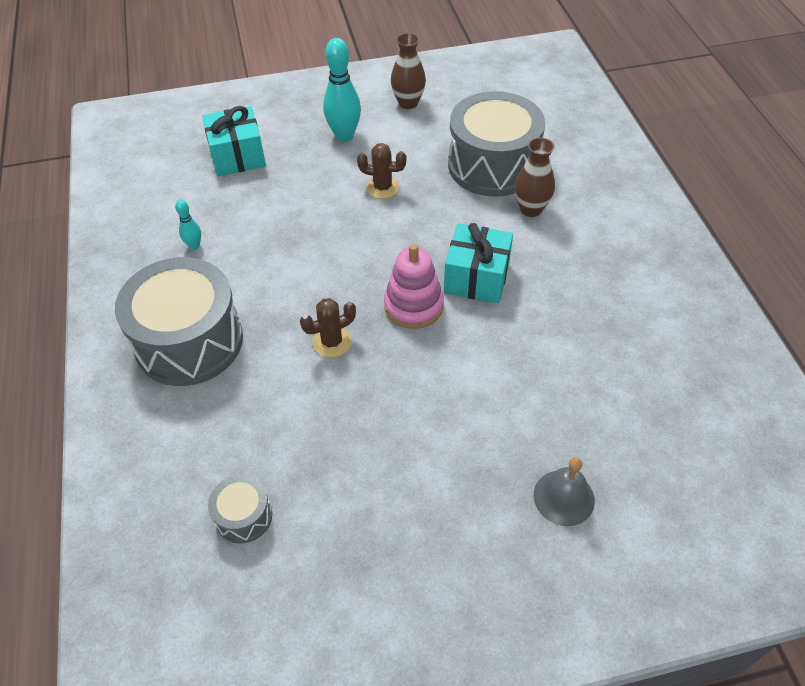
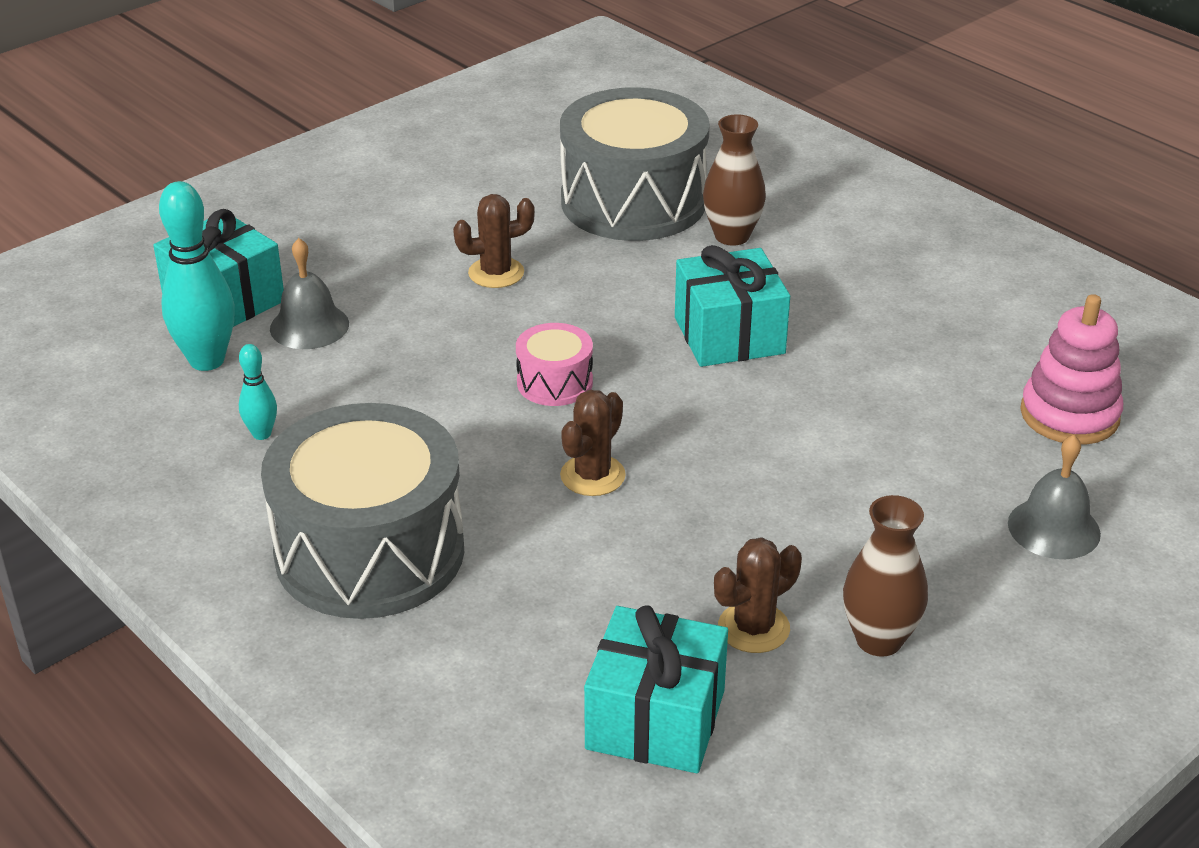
camera: 30 degrees left, 15 degrees down
(244, 516) = (655, 719): grey drum -> turquoise gift
(265, 187) = (309, 326): none -> grey bell
(338, 482) = (753, 628): none -> brown cactus
(344, 136) = (377, 228): turquoise bowling pin -> turquoise bowling pin (207, 360)
(358, 272) = (554, 382): none -> pink drum
(408, 103) = (439, 162): brown vase -> brown vase (879, 640)
(413, 306) = (671, 395): pink stacking toy -> pink stacking toy (1069, 415)

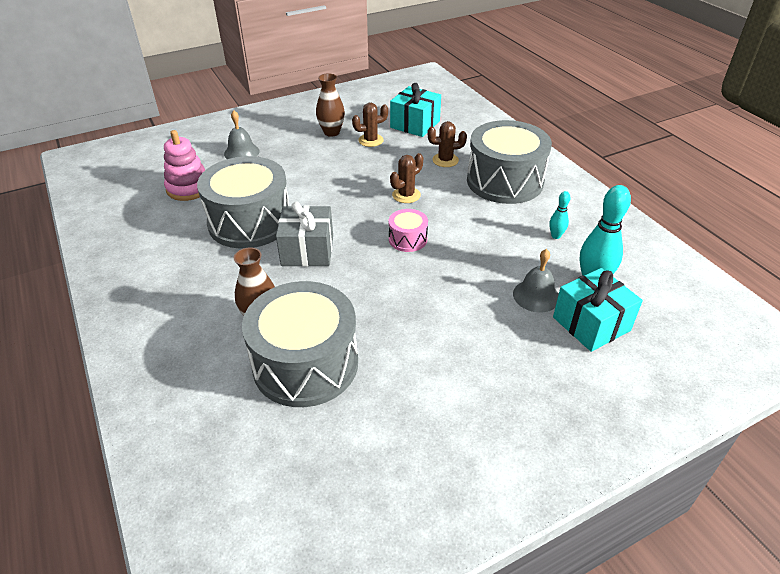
camera: 165 degrees left, 5 degrees up
(496, 273) = (419, 316): brown cactus -> brown cactus (445, 160)
(729, 335) = (307, 250): turquoise gift -> grey gift
(876, 367) = (250, 222): none -> grey drum

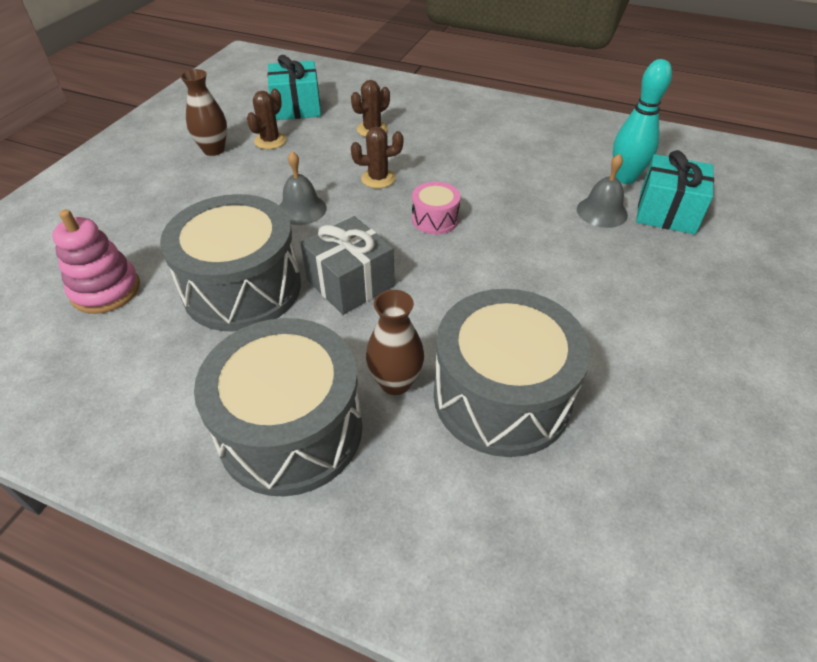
camera: 40 degrees left, 5 degrees up
(241, 152) = (126, 217): grey bell -> grey bell (301, 209)
(406, 195) = (378, 178): brown cactus -> brown cactus turned 75 degrees clockwise
(504, 181) = (450, 126): grey drum -> grey drum (291, 430)
(555, 236) = (551, 154): turquoise bowling pin -> none

